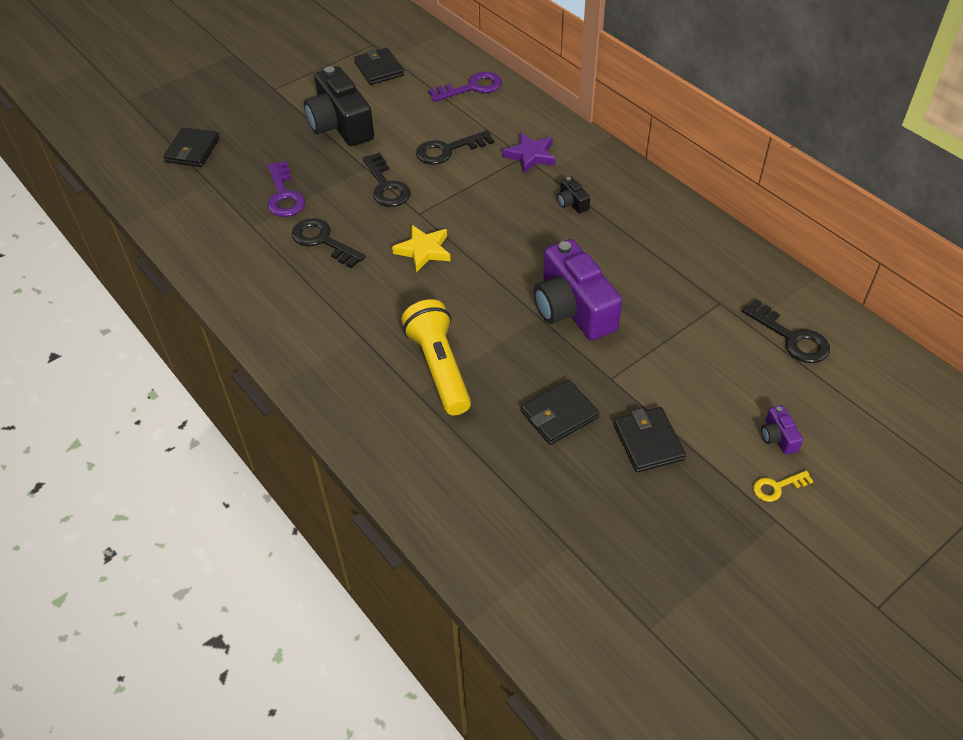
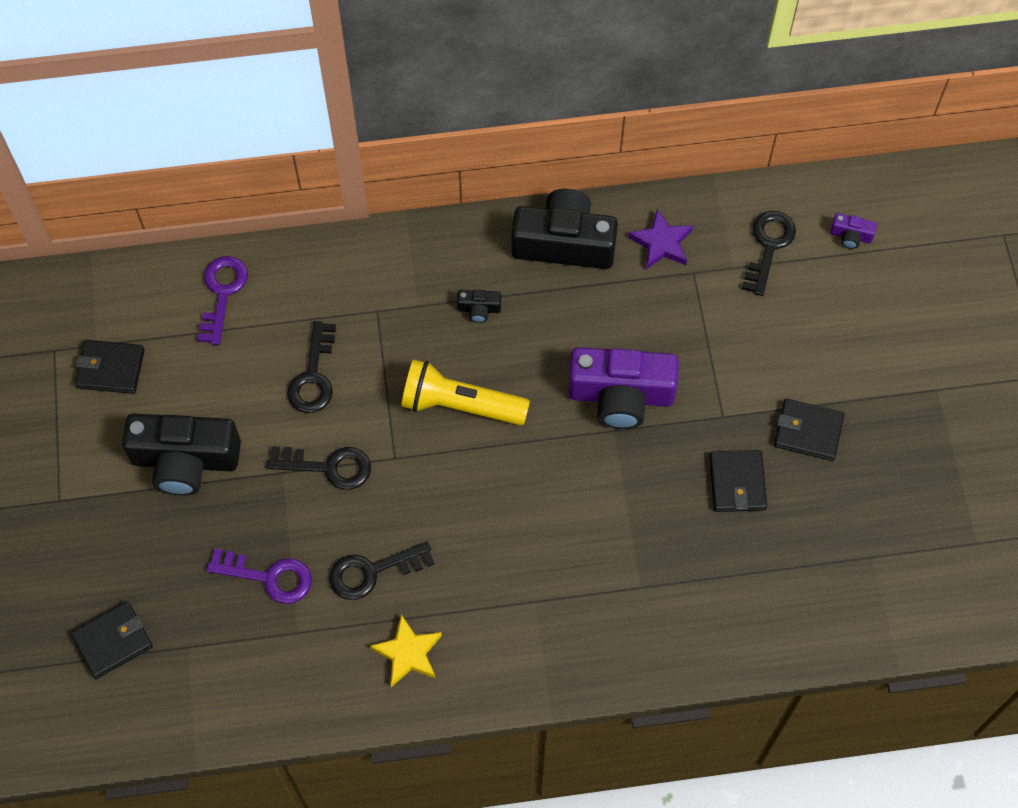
camera: 60 degrees left, 15 degrees up
(192, 150) = (112, 641): black wallet -> black wallet turned 75 degrees counterclockwise
(423, 250) = (453, 483): yellow star -> yellow star (408, 653)
(439, 367) = (620, 551): yellow flashlight -> yellow flashlight (460, 404)
(530, 155) = (381, 303): purple star -> purple star (661, 243)
(669, 221) = (564, 243): none -> black camera
(777, 487) = (907, 367): yellow key -> none
(778, 437) = (861, 331): purple camera -> purple camera (850, 236)
(791, 338) = (768, 246): black key -> black key turned 60 degrees counterclockwise

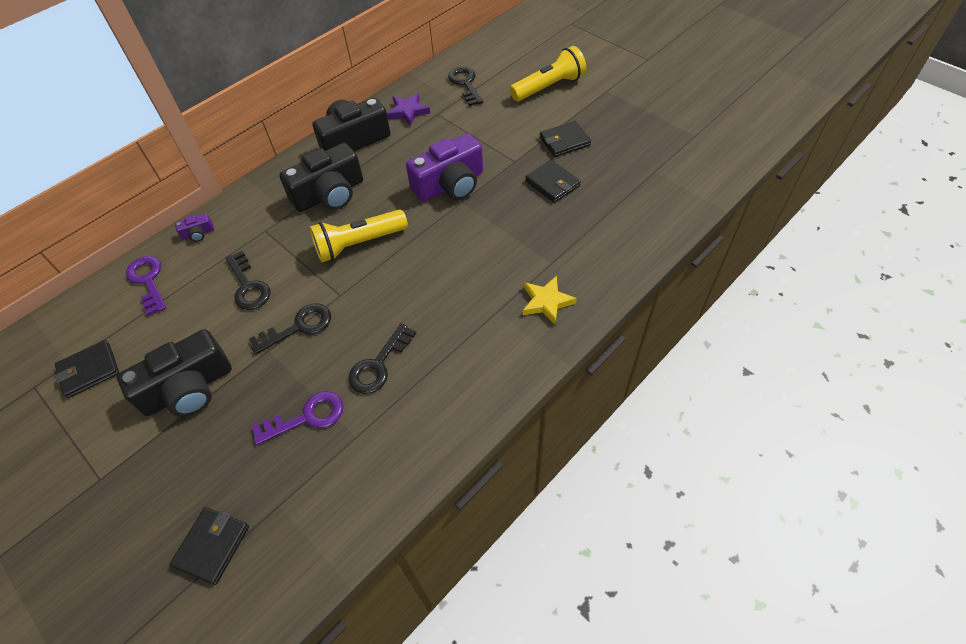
camera: 35 degrees left, 10 degrees down
(408, 653) = (444, 395): yellow star -> yellow star (546, 302)
(479, 309) = (329, 194): black camera -> black camera, size x2.40
(850, 236) = (501, 59): purple camera -> purple camera (198, 233)
(869, 329) = (549, 87): none -> yellow flashlight

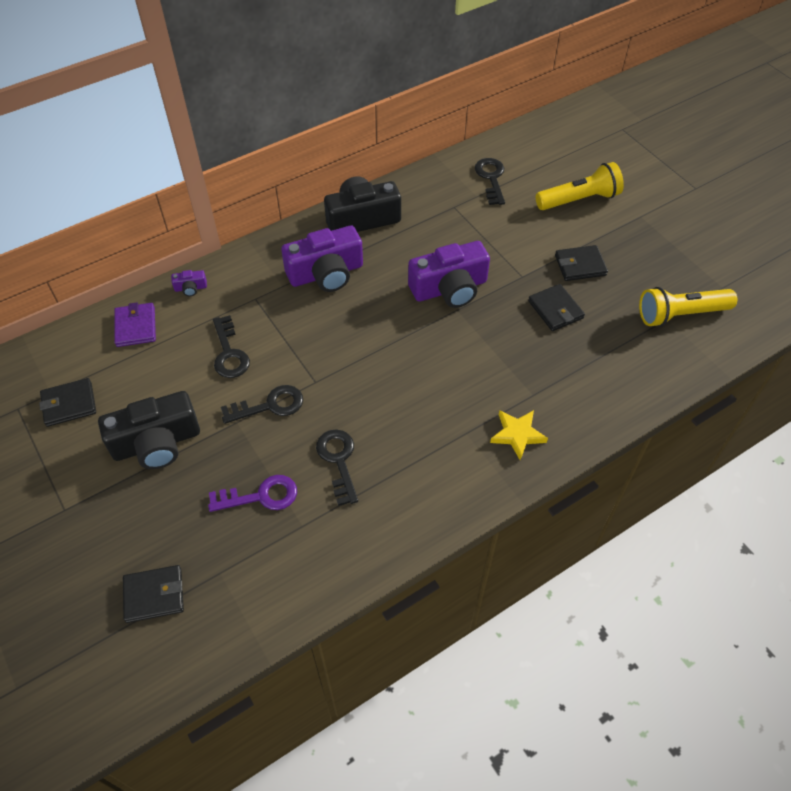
camera: 10 degrees right, 0 degrees up
(148, 281) = (135, 327): purple key -> purple wallet
(212, 546) = (154, 595): black wallet -> black wallet turned 45 degrees clockwise
(329, 194) = (326, 273): black camera -> purple camera
(358, 244) = (344, 332): yellow flashlight -> yellow flashlight (680, 314)
(378, 365) = (338, 461): black key -> black key turned 120 degrees clockwise
(408, 111) = (424, 198): purple star -> none

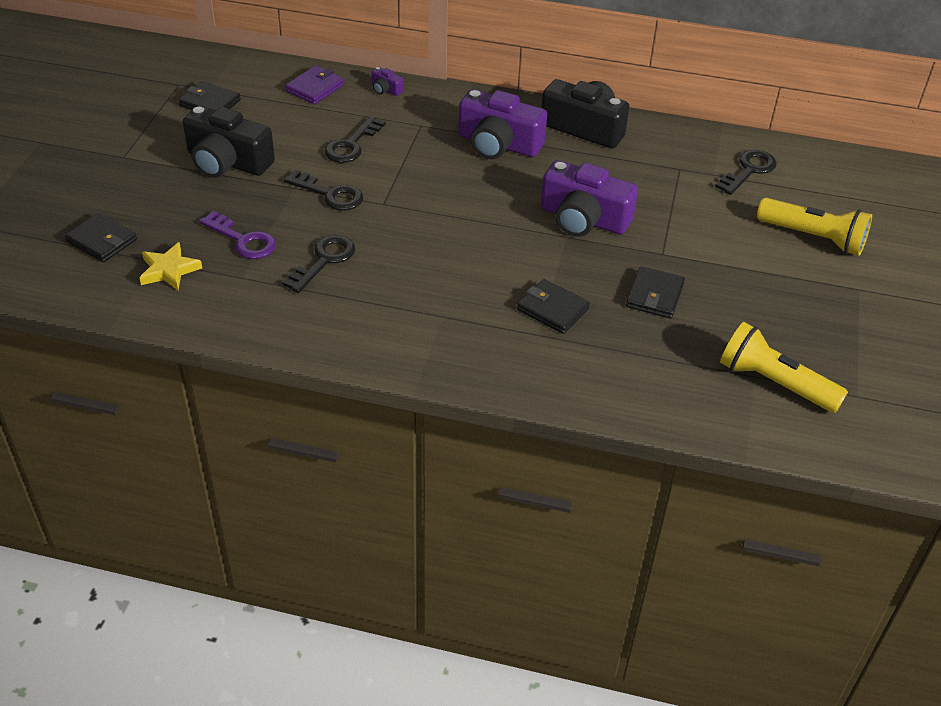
camera: 45 degrees right, 10 degrees down
(517, 435) = (481, 348): yellow star -> yellow star (169, 270)
(580, 265) = (732, 282): black wallet -> black wallet (552, 309)

